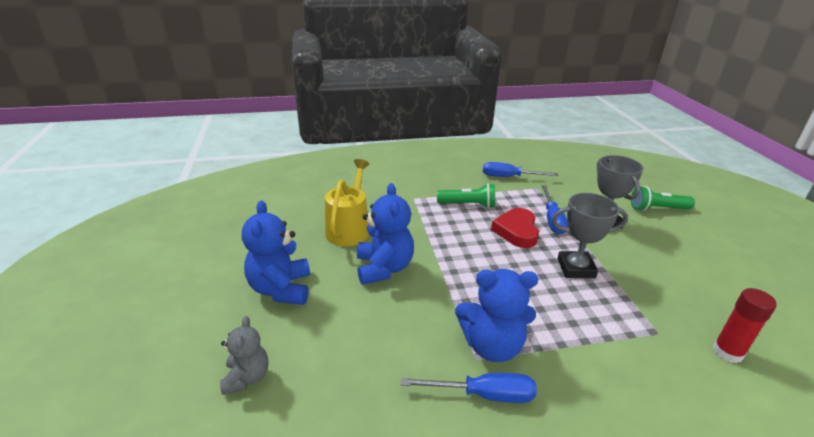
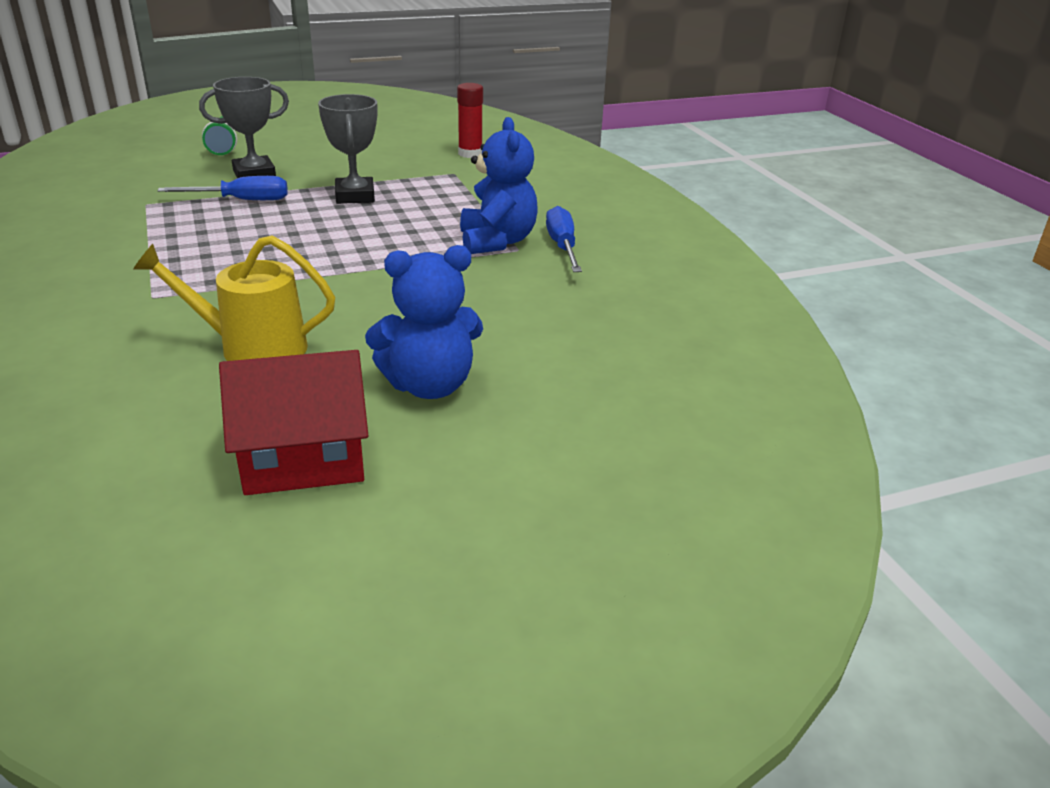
camera: 100 degrees left, 0 degrees up
(241, 245) = (303, 457): none -> red house
(247, 377) = (604, 378): grey teddy bear -> none
(384, 268) = (366, 308): blue teddy bear -> none
(468, 205) = (187, 252): green flashlight -> none
(509, 177) = (98, 221): blue screwdriver -> none
(516, 231) = (271, 222): red heart -> none

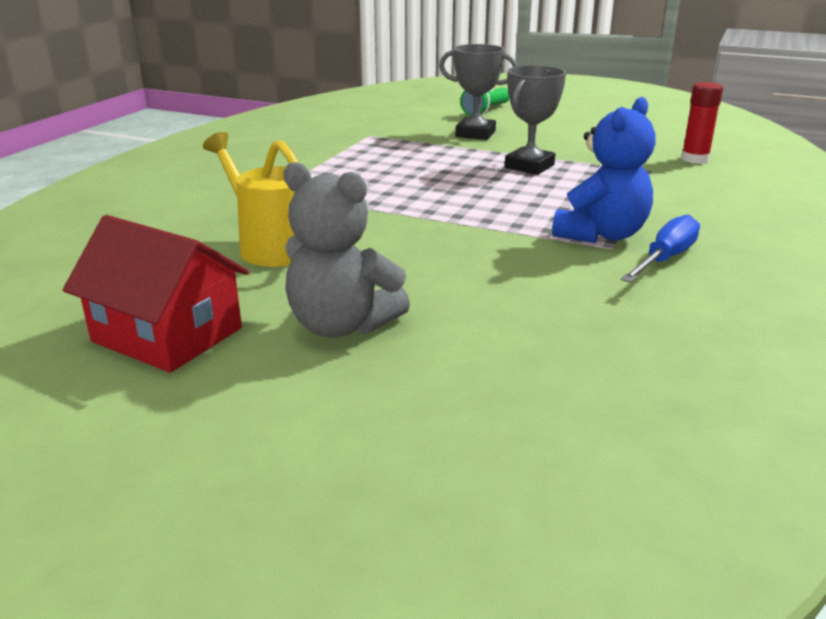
camera: 45 degrees right, 5 degrees down
(241, 200) = (436, 148): blue screwdriver -> none
(429, 386) = (341, 325): blue teddy bear -> grey teddy bear

